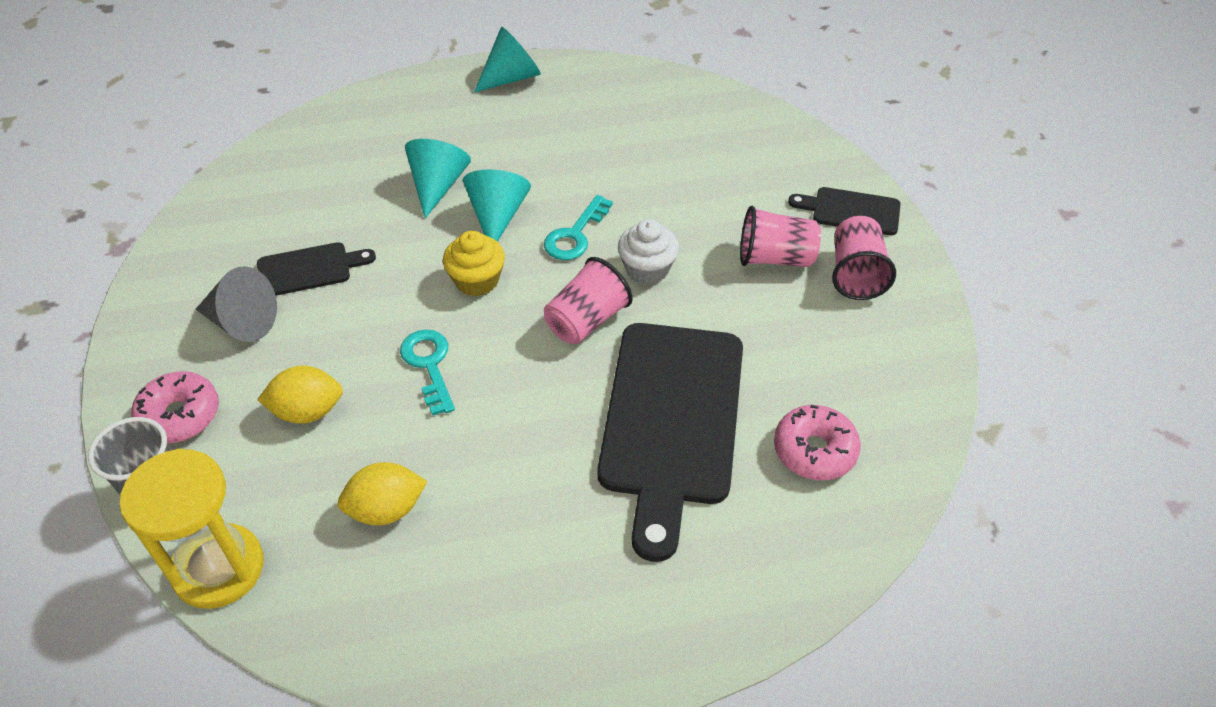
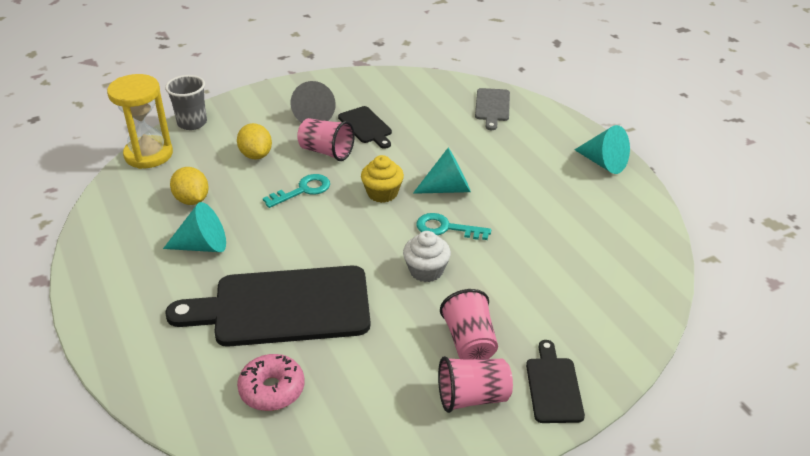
camera: 75 degrees right, 10 degrees down
(180, 416) = (243, 115): pink donut -> none
(340, 135) = (492, 107): none -> grey cutting board
(437, 186) = (465, 156): turquoise cone -> turquoise cone (203, 246)
(586, 321) = (363, 250): pink cup -> pink cup (326, 152)

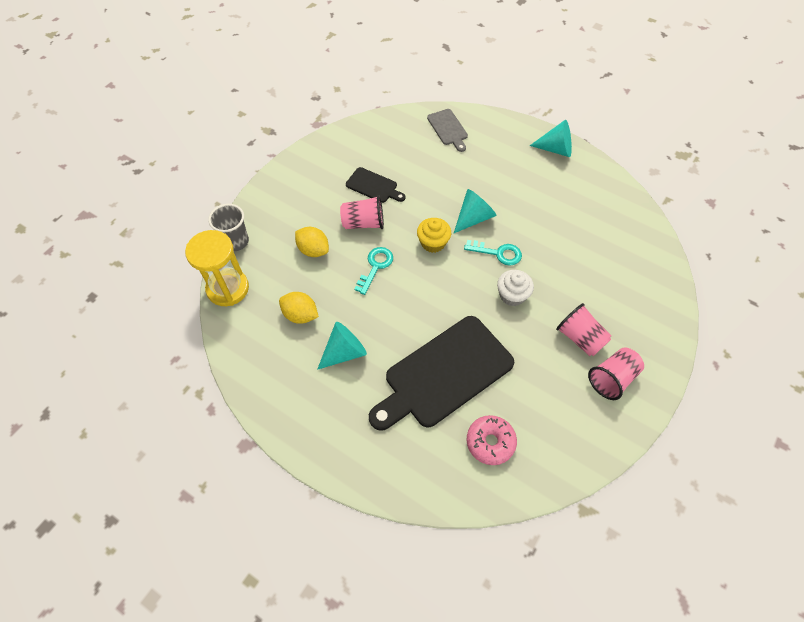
camera: 30 degrees left, 20 degrees up
(315, 115) = (327, 192): grey cone -> none
(446, 228) = (498, 253): turquoise key -> turquoise key turned 150 degrees counterclockwise
(553, 387) = (650, 345): black cutting board -> none

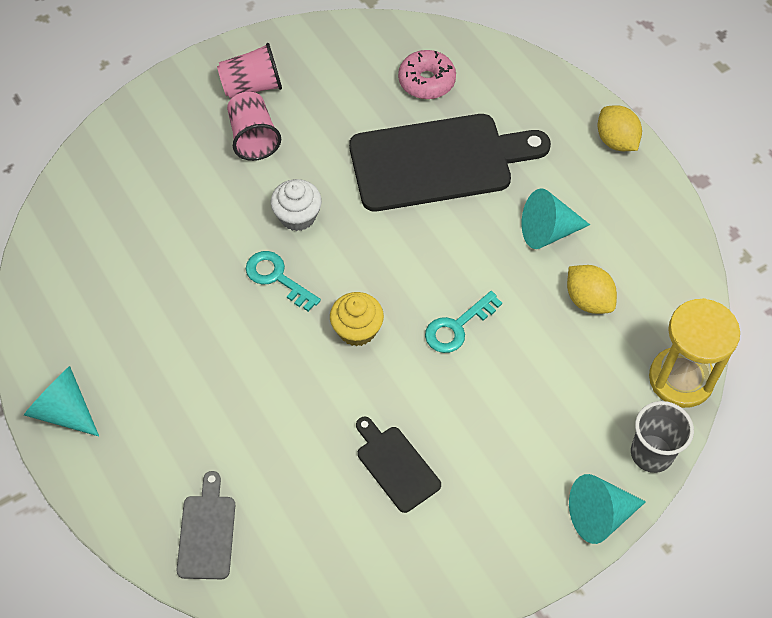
camera: 155 degrees left, 0 degrees up
(313, 250) = (536, 389): yellow lemon -> yellow lemon (616, 141)
(363, 223) = (442, 404): pink cup -> none
(474, 218) = (275, 344): turquoise cone -> turquoise cone (599, 515)

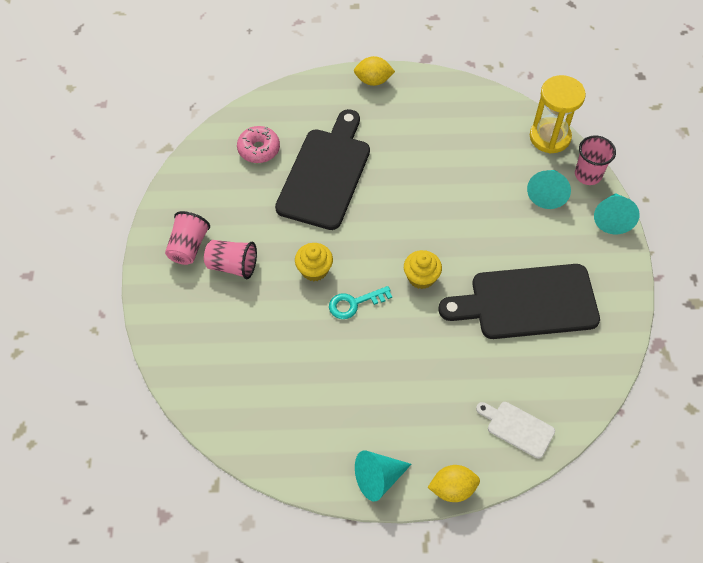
camera: 60 degrees left, 0 degrees up
(207, 532) = (518, 428): grey cutting board -> white cutting board
(297, 216) = (314, 270): white cupcake -> yellow cupcake
(396, 466) = (527, 302): black cutting board -> black cutting board, size x2.11
(457, 327) = (452, 224): turquoise key -> none
(547, 231) = (414, 146): turquoise cone -> turquoise cone (547, 193)
(588, 300) = (473, 151): yellow lemon -> yellow lemon (452, 488)
(651, 453) = (588, 175): grey cup -> pink cup

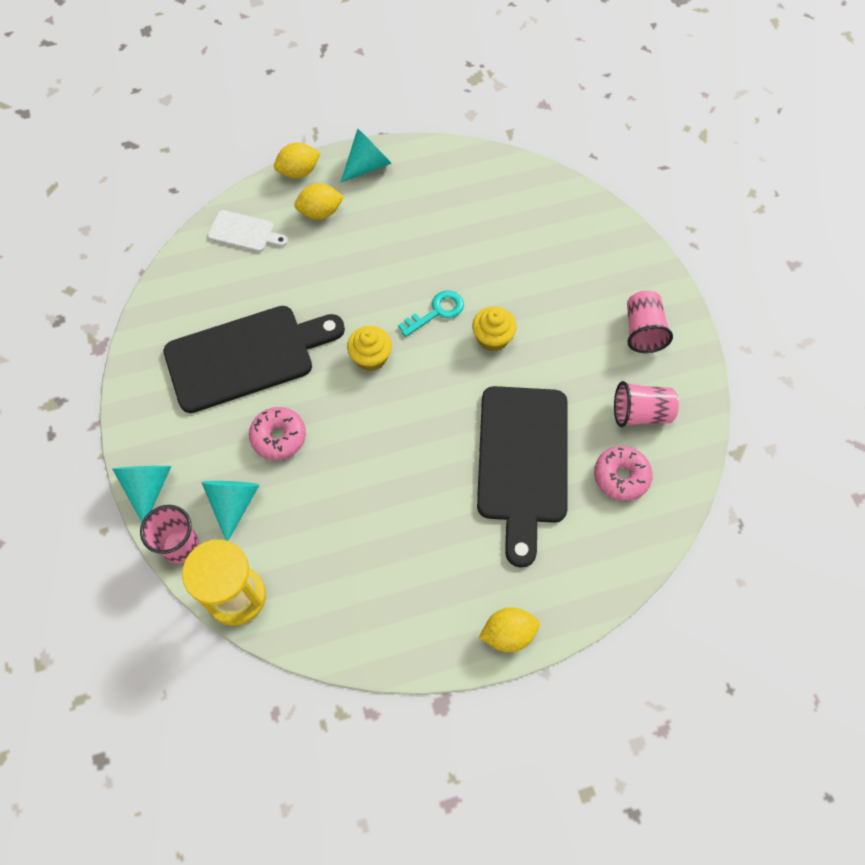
camera: 165 degrees right, 5 degrees up
(232, 266) = (584, 321): pink cup -> pink cup (640, 413)
(438, 432) = (320, 212): none -> yellow lemon
(507, 232) = (279, 437): none -> pink donut

